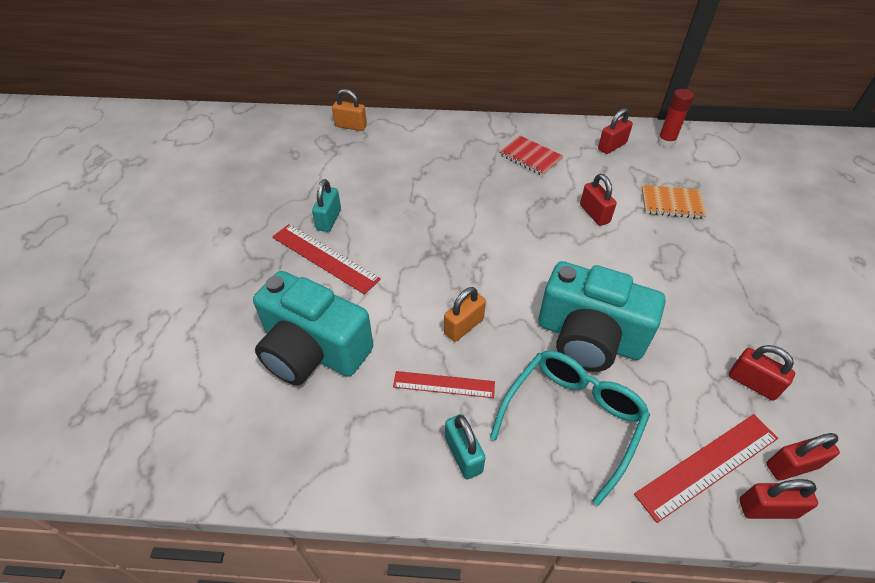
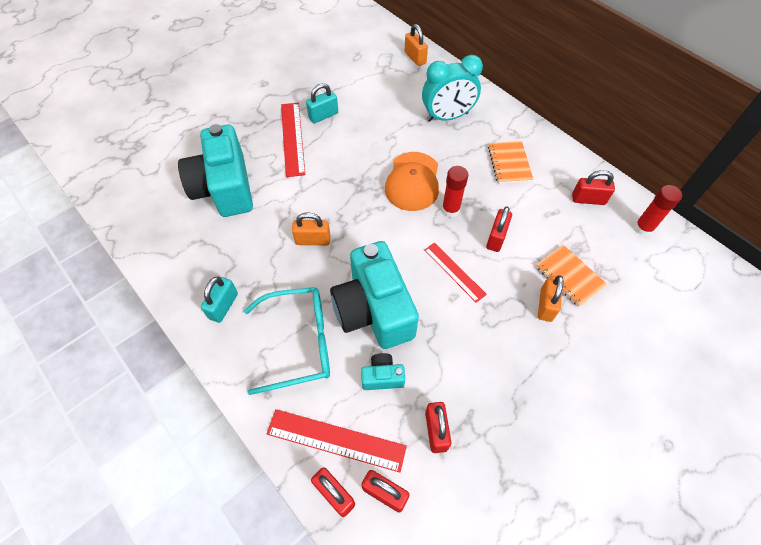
camera: 45 degrees right, 10 degrees up
(439, 154) = (447, 117): none -> turquoise clock
(444, 384) = (261, 262): red ruler -> red ruler (454, 271)
(480, 218) = (413, 181): none -> orange cap
(530, 157) = (509, 163): red notebook -> orange notebook
(537, 218) = (450, 210): none -> red glue stick
(666, 382) = (382, 377): none -> turquoise camera
(686, 233) = (546, 305): none -> orange padlock

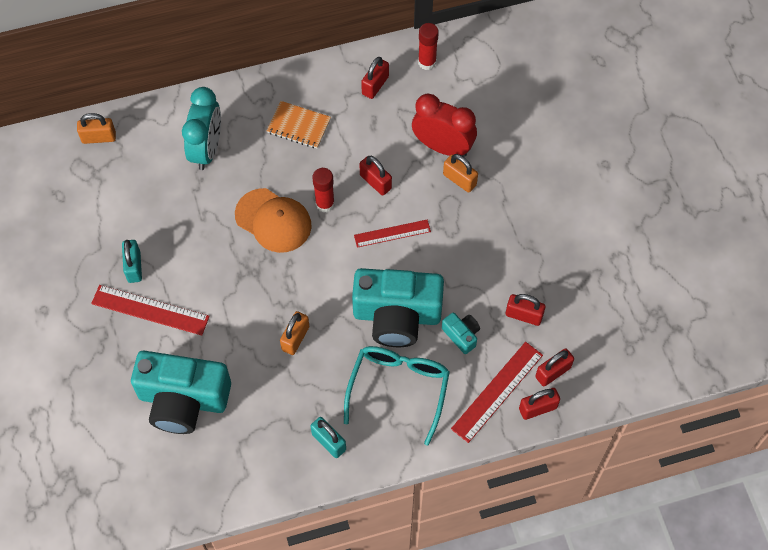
camera: 65 degrees left, 5 degrees up
(382, 377) = (461, 335): turquoise camera -> turquoise camera turned 120 degrees clockwise
(569, 276) = (443, 146): orange notebook -> red clock

